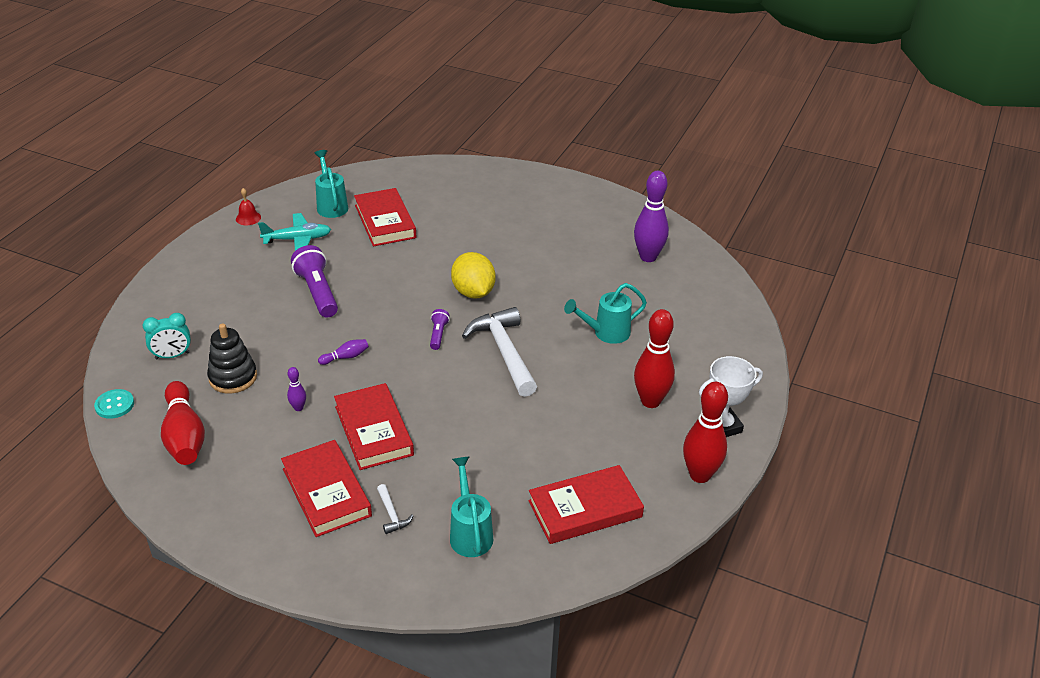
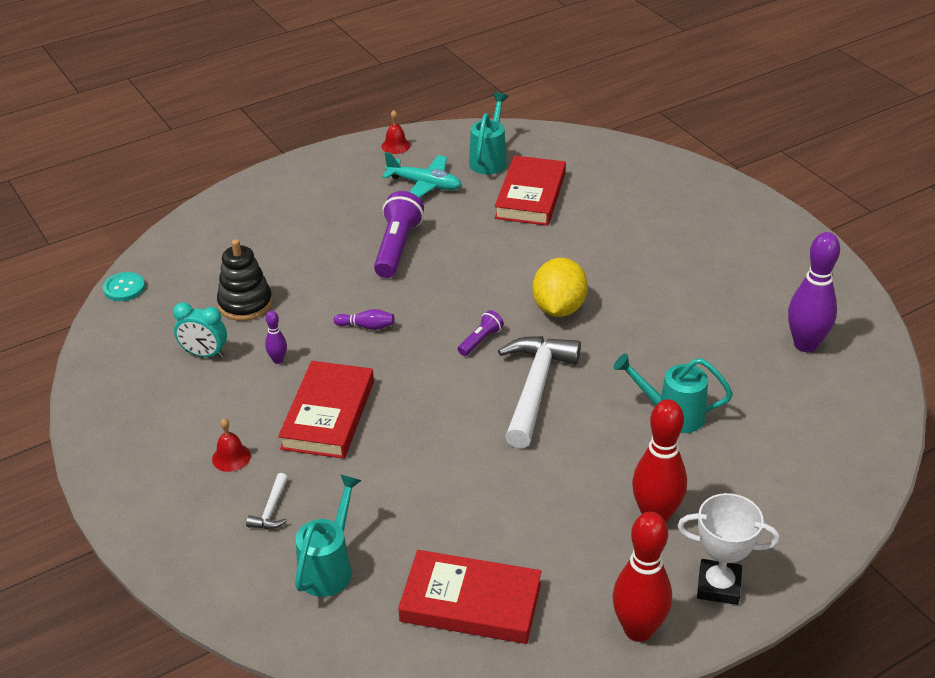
camera: 35 degrees right, 0 degrees up
(172, 356) = (211, 260): turquoise clock -> turquoise clock (204, 354)
(184, 436) = (156, 343): red bowling pin -> none
(326, 492) = (231, 457): red book -> red bell

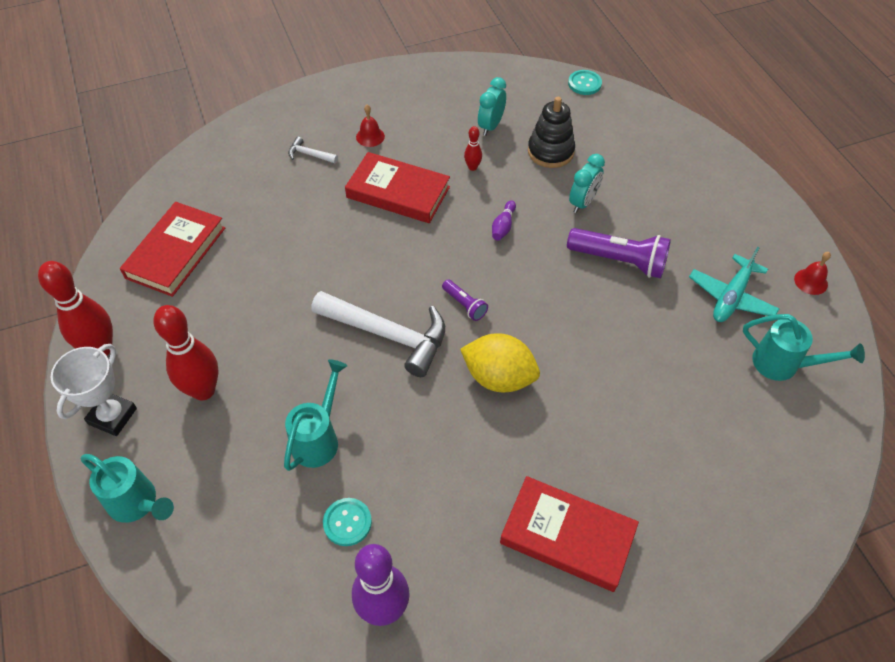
camera: 100 degrees right, 15 degrees up
(278, 360) = (472, 167): purple bowling pin -> red bowling pin
(322, 275) = (583, 202): none -> turquoise clock
(329, 567) = (243, 180): turquoise watering can -> turquoise watering can (137, 503)
(530, 196) = (705, 392): red book -> red book (567, 536)
(745, 379) = (347, 522): none -> turquoise button

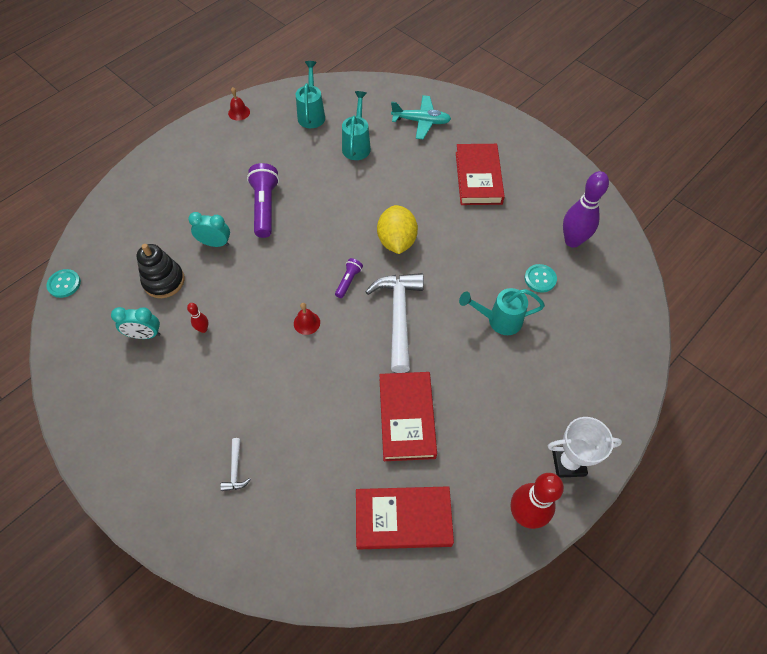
camera: 115 degrees left, 5 degrees up
(137, 503) = (610, 402): turquoise watering can -> turquoise watering can (357, 145)
(203, 390) = (511, 412): red bowling pin -> none
(370, 136) = (192, 427): red bell -> red bell (307, 323)
(398, 192) = (255, 372): red book -> red book (407, 418)
(503, 226) = (262, 284): purple bowling pin -> none
(731, 297) = (270, 145): turquoise plane -> turquoise plane (421, 121)

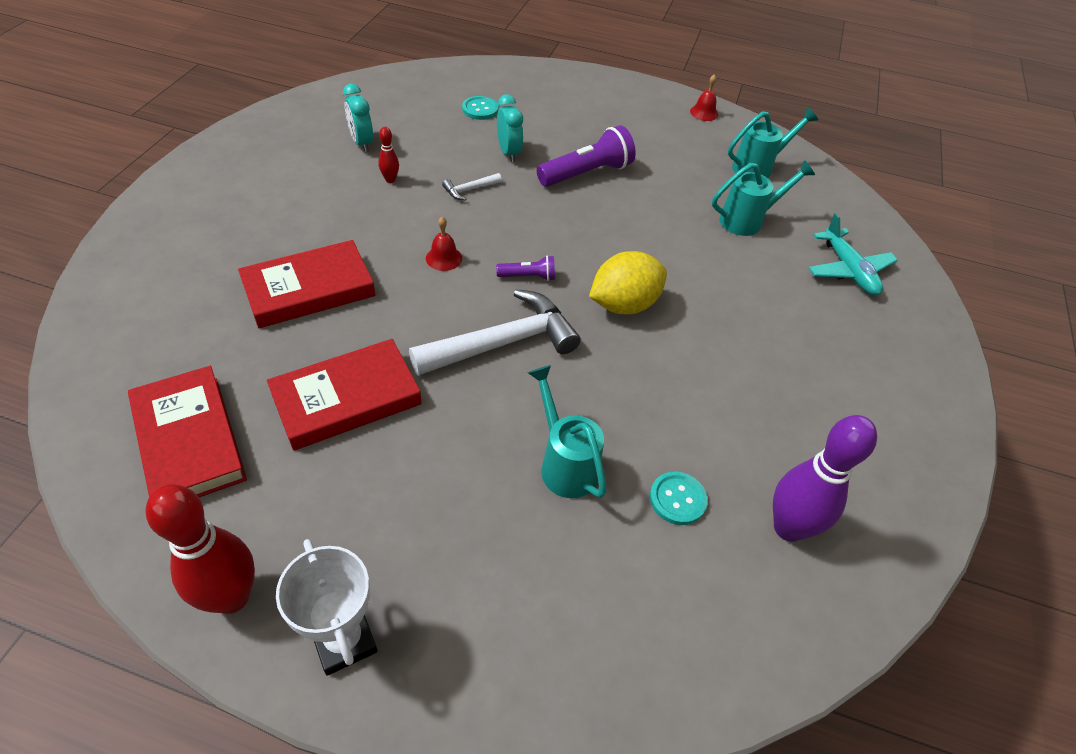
camera: 60 degrees right, 10 degrees down
(64, 284) = (394, 76): turquoise button -> turquoise button (480, 109)
(164, 281) = (436, 134): black stacking toy -> none
(235, 470) = (218, 261): white hammer -> white hammer (469, 190)
(478, 178) = (807, 363): red book -> red book (309, 289)

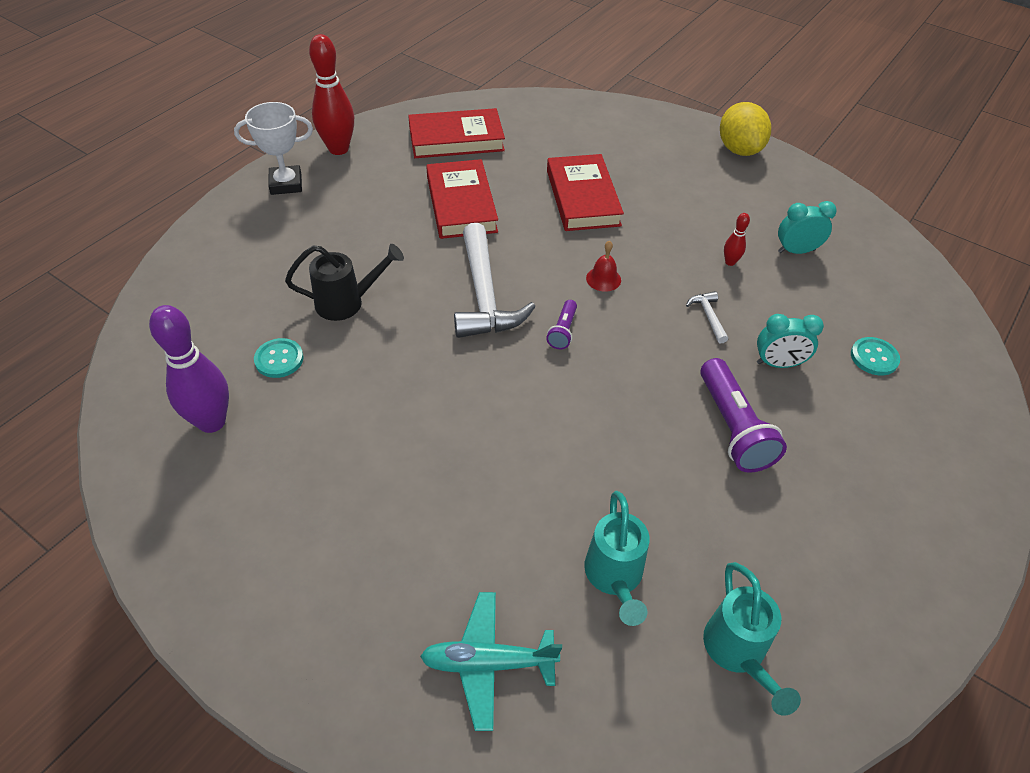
camera: 110 degrees right, 0 degrees up
(565, 464) = (347, 302): turquoise watering can -> black watering can
(623, 304) = (502, 393): yellow lemon -> yellow lemon (739, 149)
(704, 113) = (896, 637): red bell -> none

